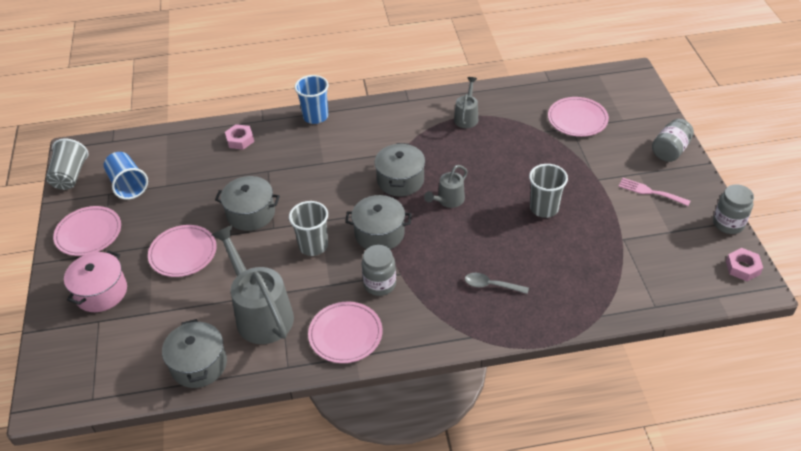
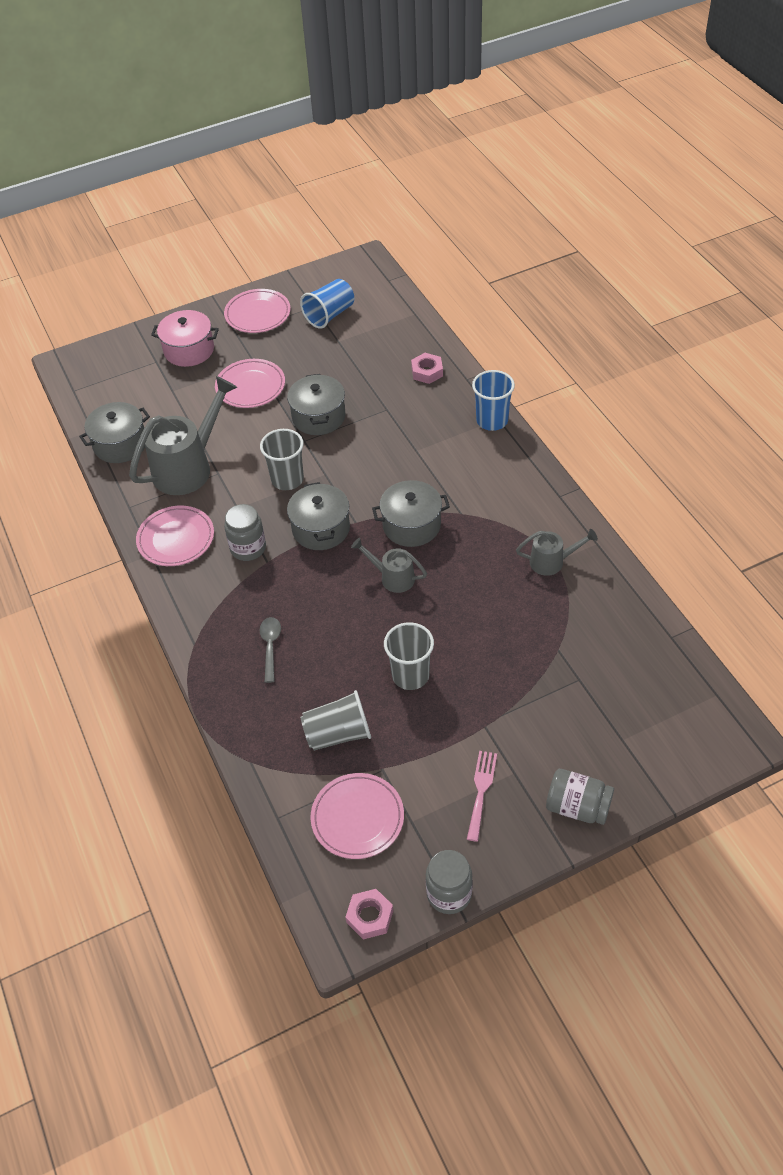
camera: 75 degrees right, 5 degrees up
(70, 176) = (329, 272): grey cup -> grey cup (338, 734)
(577, 119) = (599, 684): pink plate -> pink plate (357, 818)

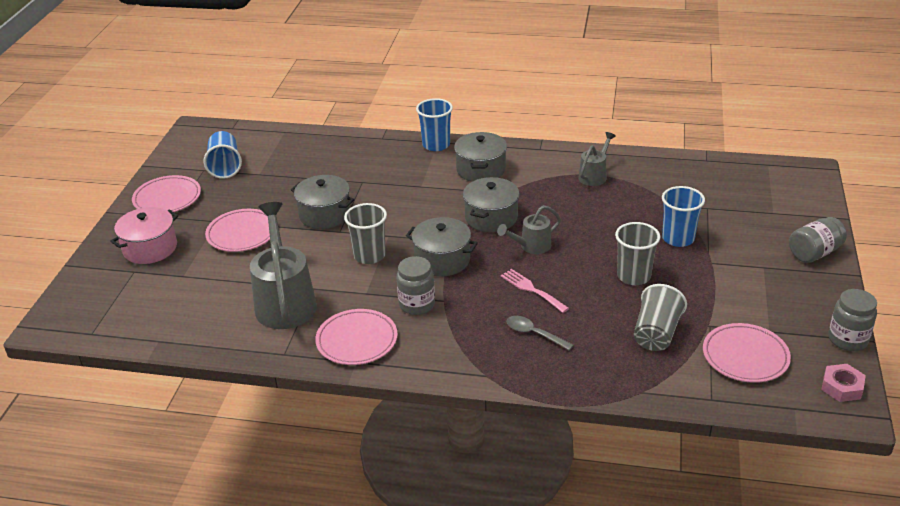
camera: 55 degrees left, 15 degrees down
(120, 444) = (202, 330): grey pot -> grey pot (481, 169)
(427, 372) = (350, 150): pink nut -> none
(481, 791) = (767, 287): pink fork -> pink fork (531, 289)
(502, 680) = (678, 238): none -> blue cup

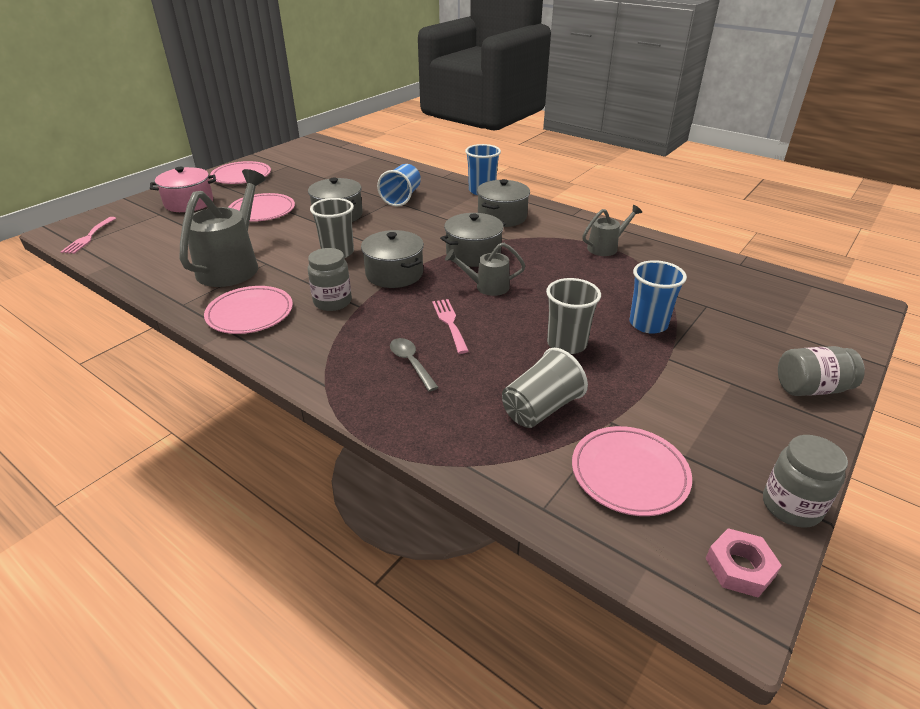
camera: 25 degrees right, 0 degrees up
(92, 321) = (89, 237): none -> pink fork
(225, 166) = (305, 167): blue cup -> blue cup (401, 197)

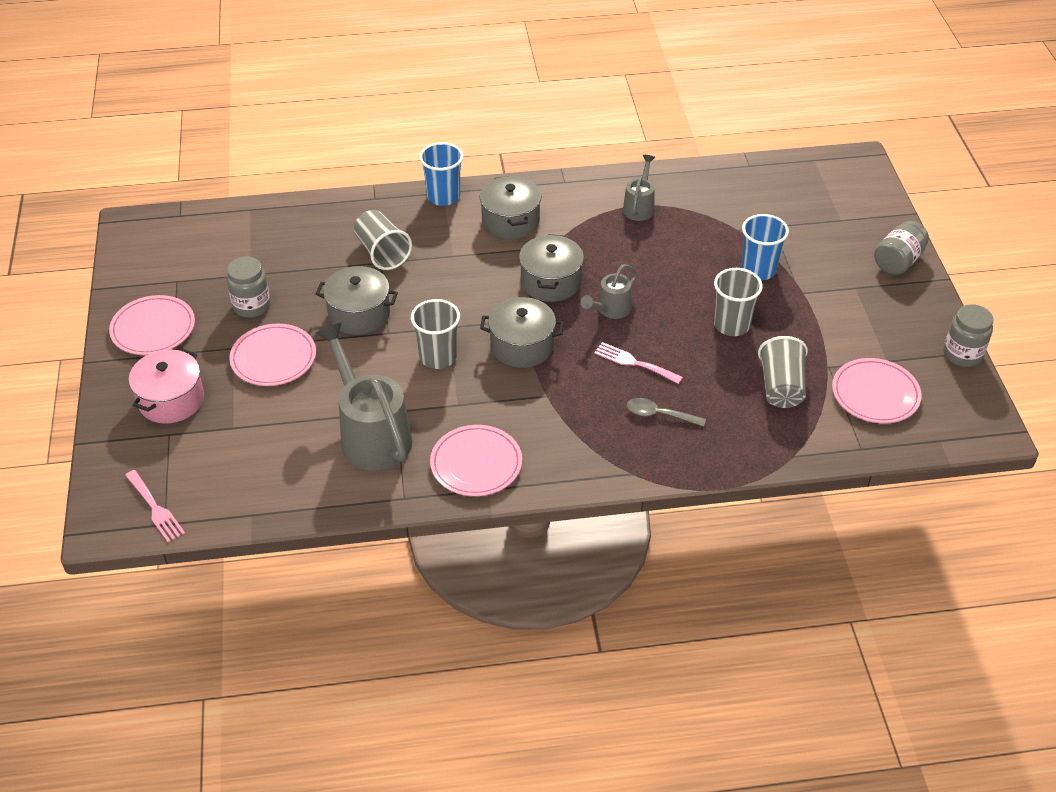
camera: 45 degrees left, 10 degrees up
(332, 302) = (520, 407): grey jar -> grey jar (252, 306)
(401, 197) = (382, 253): blue cup -> grey cup
(739, 567) = (974, 408): pink nut -> none

